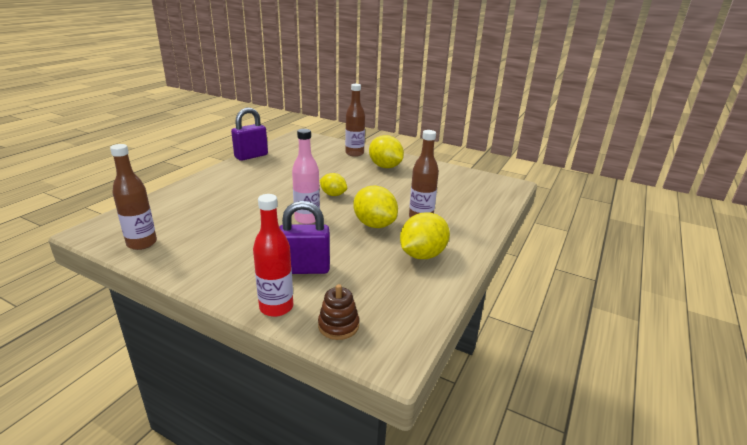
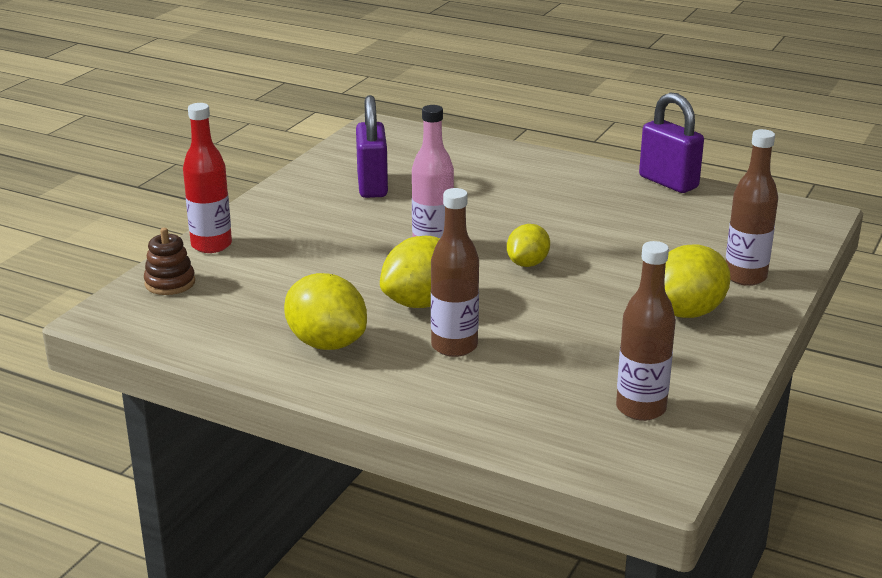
camera: 90 degrees right, 0 degrees up
(142, 243) = (352, 156): brown bottle -> brown bottle (641, 408)
(305, 269) = (291, 256): purple padlock -> purple padlock (372, 186)

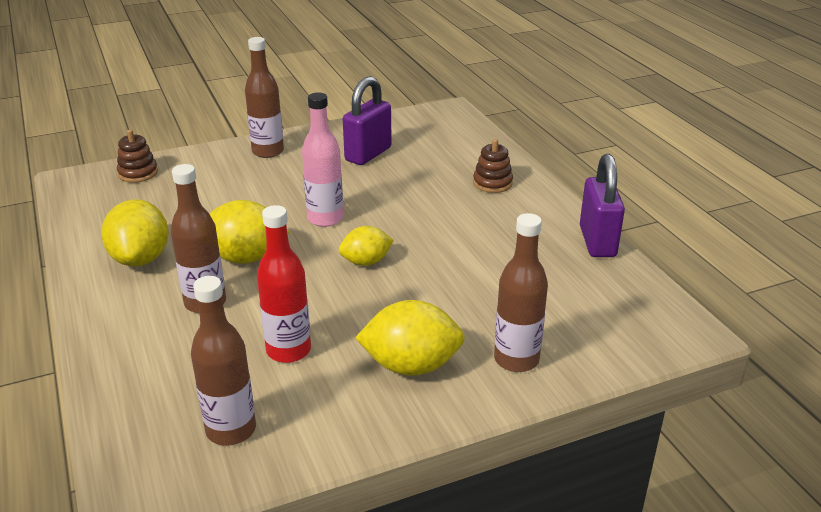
camera: 40 degrees right, 5 degrees up
(211, 245) = (203, 157): red bottle -> red bottle (288, 350)
(270, 217) = (268, 151): none -> brown bottle
(520, 170) = (492, 183): none -> brown stacking toy

